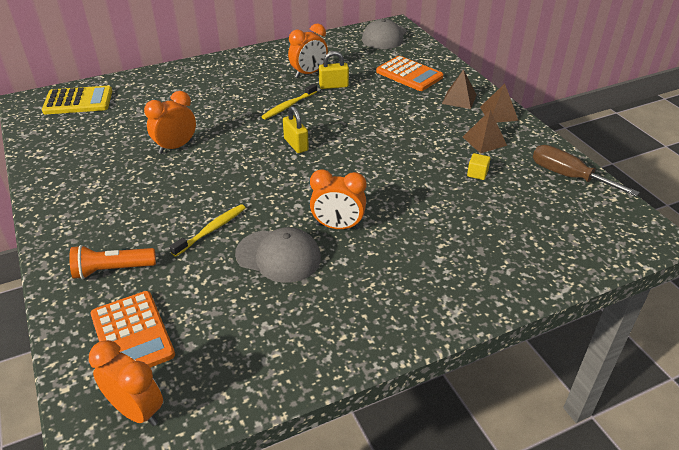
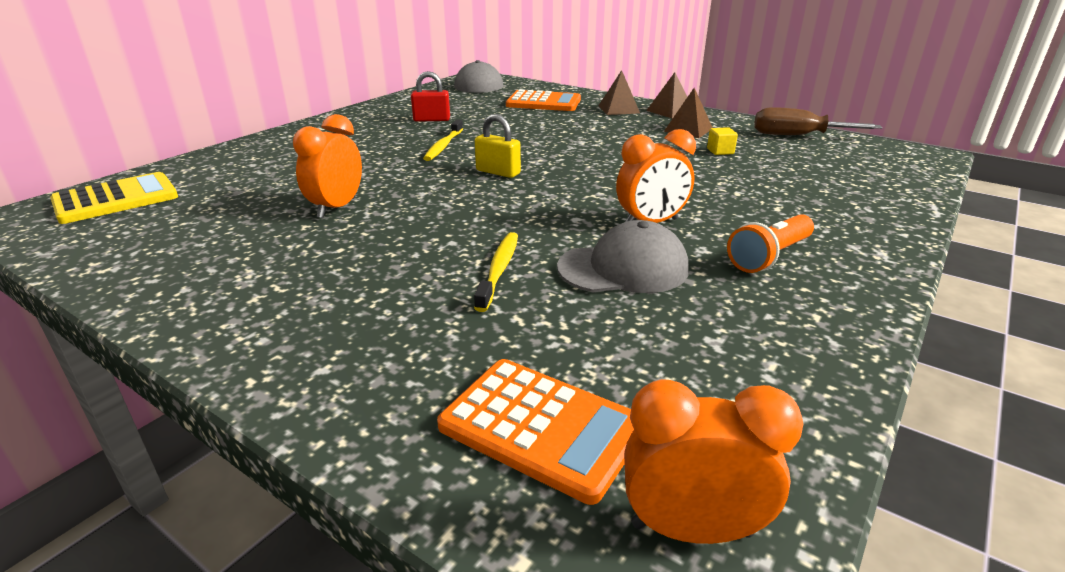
camera: 30 degrees left, 10 degrees down
(112, 270) = (402, 360): orange flashlight -> orange flashlight (770, 257)
(308, 73) = (432, 119): orange clock -> red padlock
(333, 86) = (474, 123): yellow padlock -> none

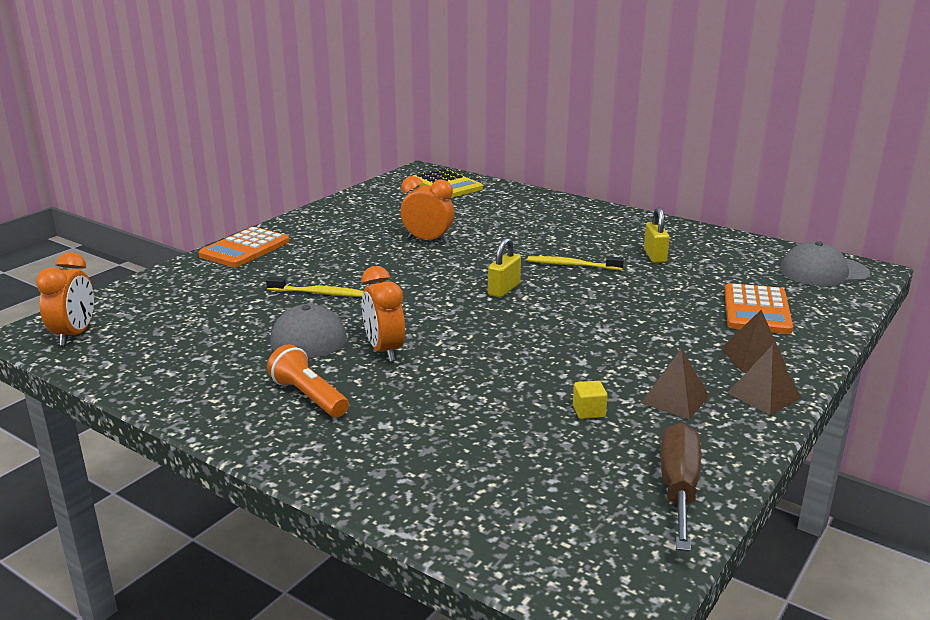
camera: 90 degrees right, 5 degrees down
(432, 119) = (655, 256): red padlock -> yellow padlock
(541, 427) = (158, 305): orange calculator -> orange calculator (245, 249)

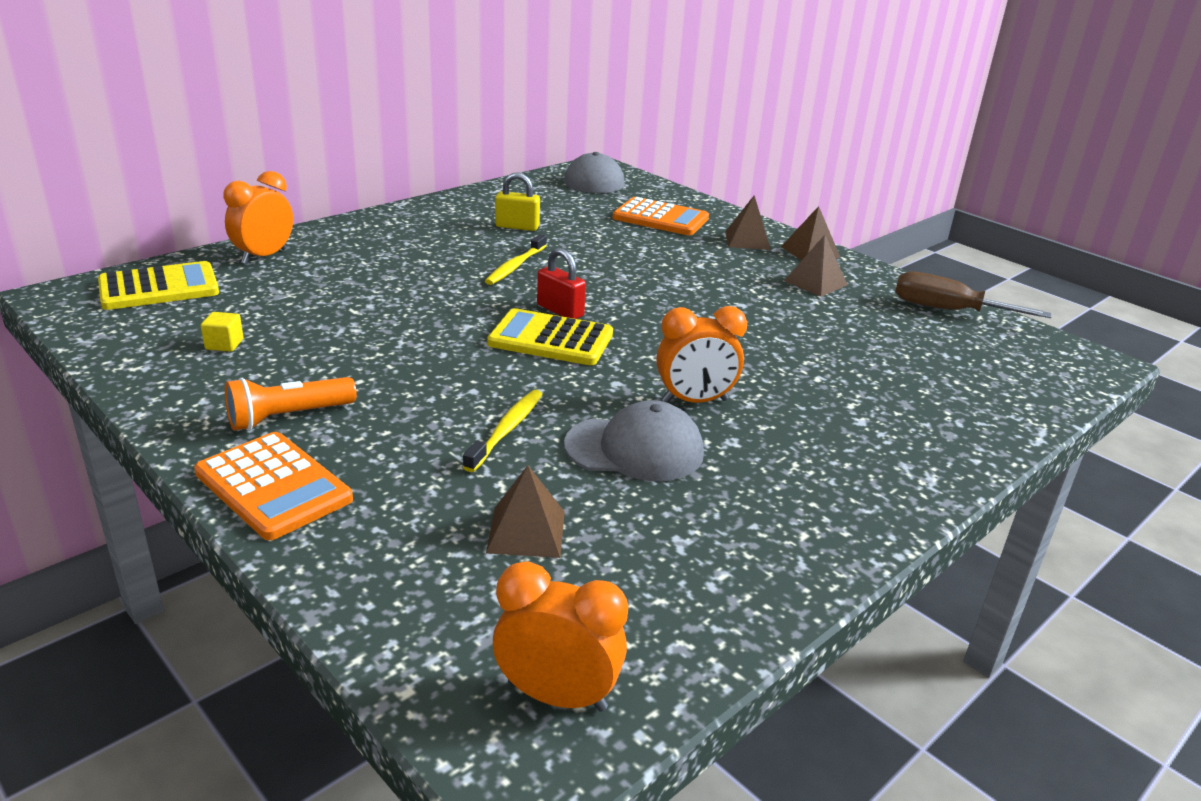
camera: 80 degrees left, 5 degrees up
(210, 312) = (526, 531): none -> brown pyramid
(308, 396) = (800, 462): orange flashlight -> orange flashlight (288, 417)
(428, 240) = (372, 331): orange clock -> orange clock (264, 256)
(453, 292) = (551, 339): none -> yellow calculator
(504, 289) = (560, 311): yellow padlock -> red padlock
(588, 411) = (834, 319): yellow cube -> yellow cube (224, 344)

